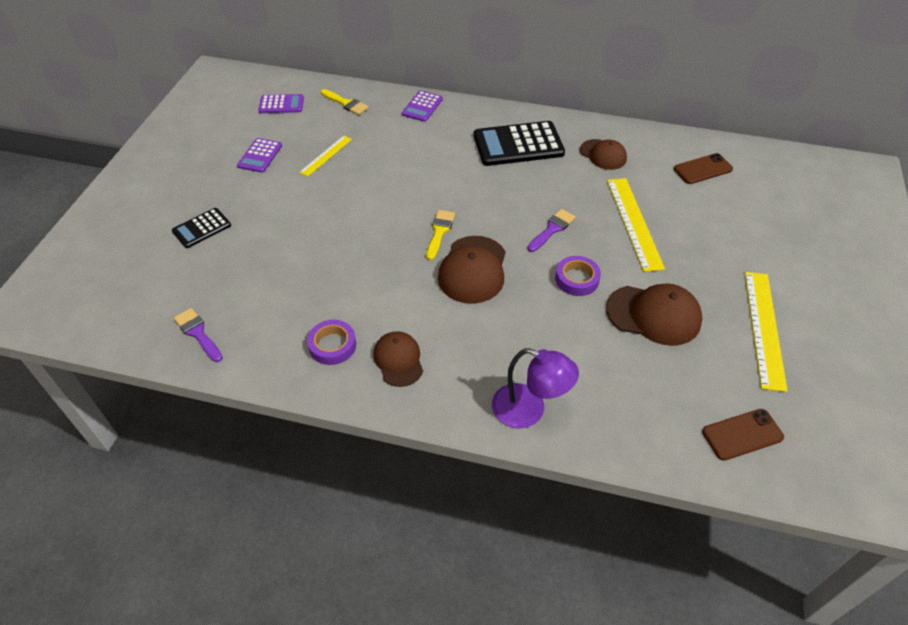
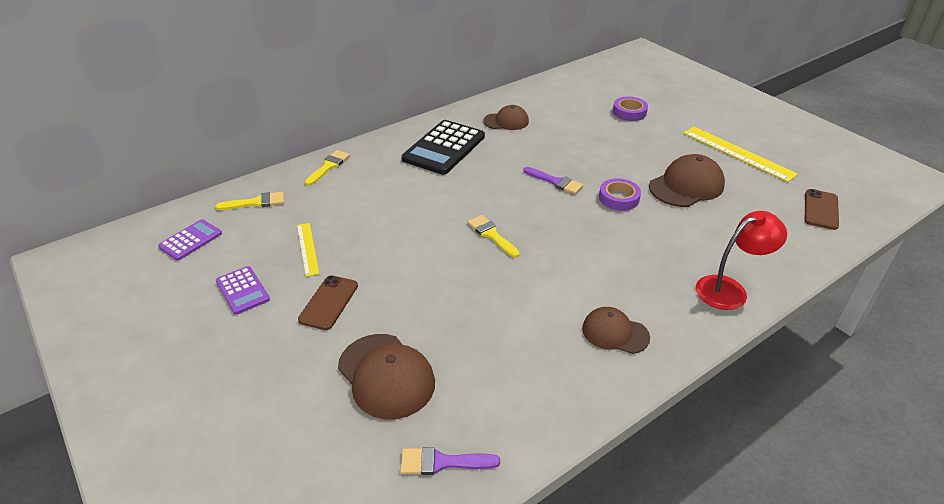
camera: 50 degrees left, 10 degrees down
(202, 228) = (289, 385): black calculator -> none
(332, 345) = (558, 366): purple tape -> purple tape (629, 112)
(422, 107) = (328, 166): purple calculator -> yellow brush
(473, 270) = (555, 240): brown cap -> brown cap (386, 376)
(529, 410) = (729, 289): purple lamp -> red lamp
(552, 229) = (555, 182): purple brush -> purple brush turned 135 degrees clockwise
(634, 223) = (590, 146): yellow ruler -> none
(702, 169) = (572, 96): brown phone -> brown phone (329, 302)

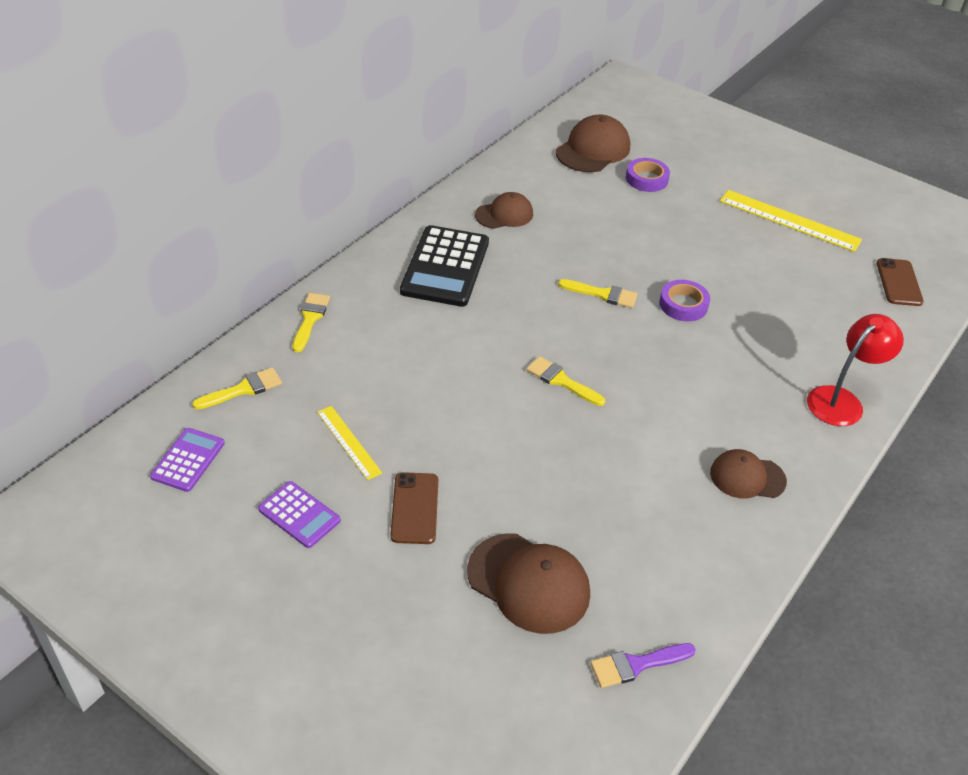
camera: 20 degrees left, 5 degrees up
(555, 182) = (602, 294): purple brush -> yellow brush
(686, 186) = (750, 275): brown cap -> brown cap (593, 150)

